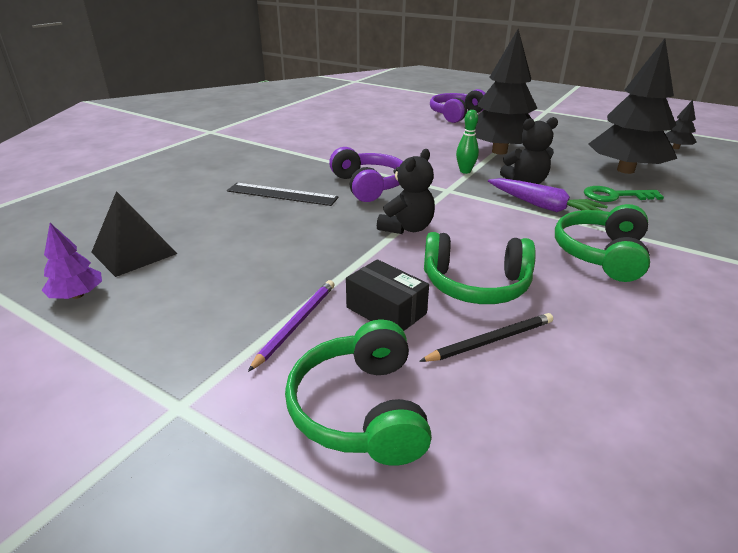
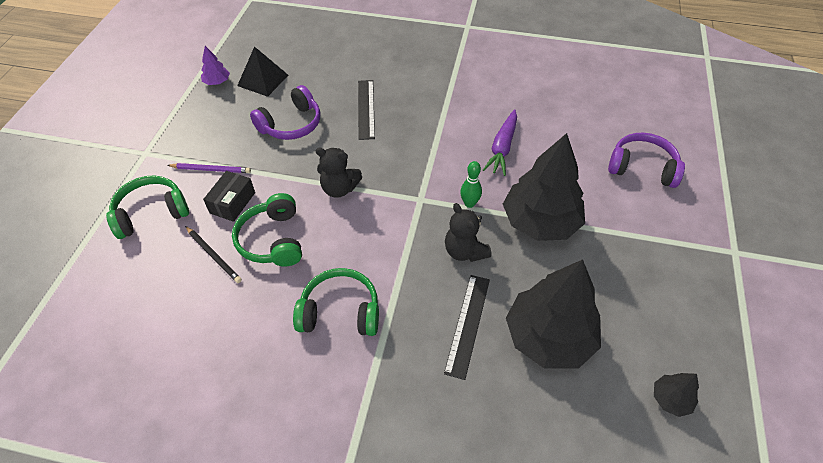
camera: 70 degrees right, 20 degrees up
(368, 185) = (404, 149): purple headphones -> purple headphones (291, 124)
(543, 206) = (416, 268): purple carrot -> purple carrot (502, 147)
(615, 196) = (468, 324): green key -> black ruler

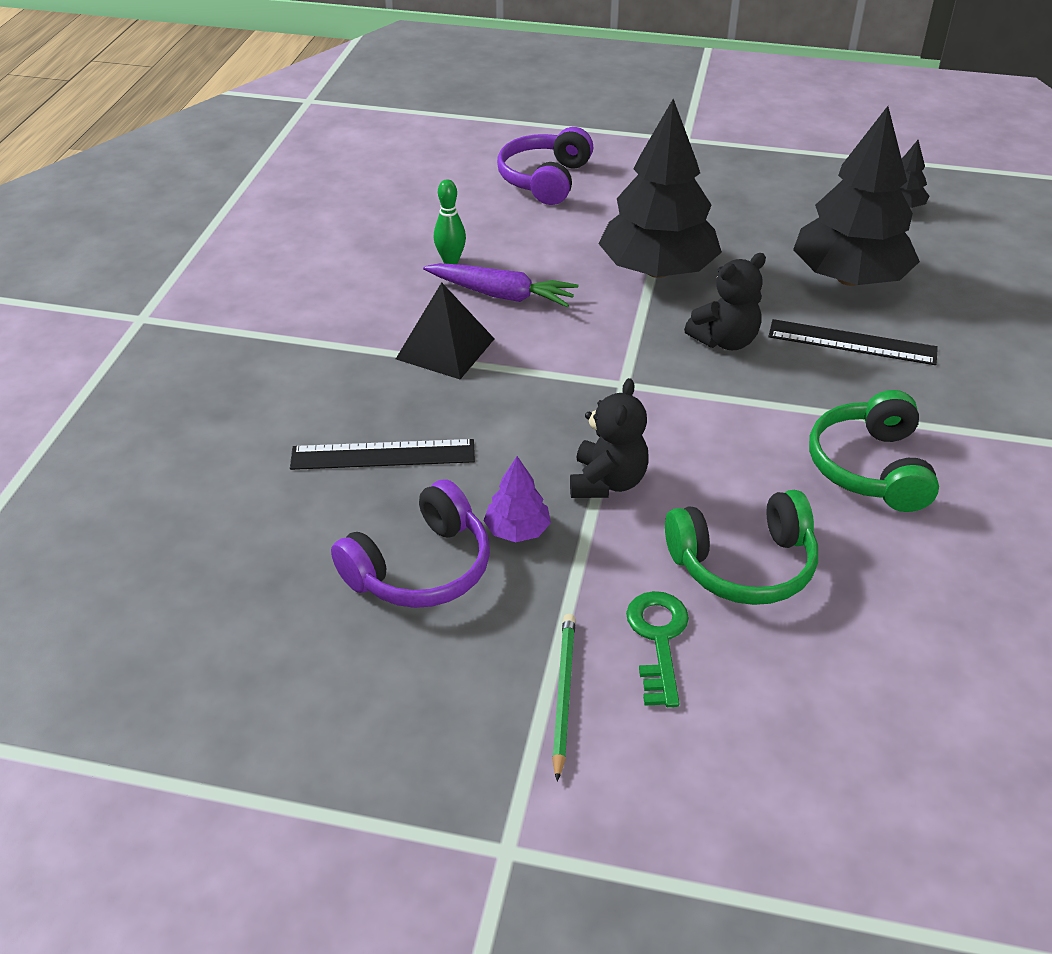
camera: 90 degrees left, 10 degrees down
(151, 213) = (705, 786): green headphones -> none
(211, 169) = (563, 694): purple pencil -> green pencil
(213, 255) = (797, 650): black pencil -> none
(217, 82) = (236, 736): purple tree -> purple tree (517, 530)
(232, 203) = (658, 639): black box -> green key
(263, 80) = (250, 637): black pyramid -> black pyramid (445, 348)
(291, 124) = (420, 568): purple headphones -> purple headphones turned 90 degrees clockwise
(469, 203) = (628, 333): green bowling pin -> green bowling pin (450, 261)

